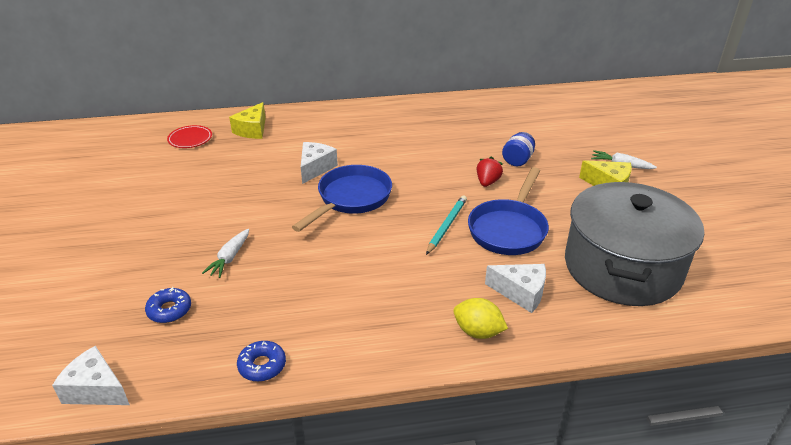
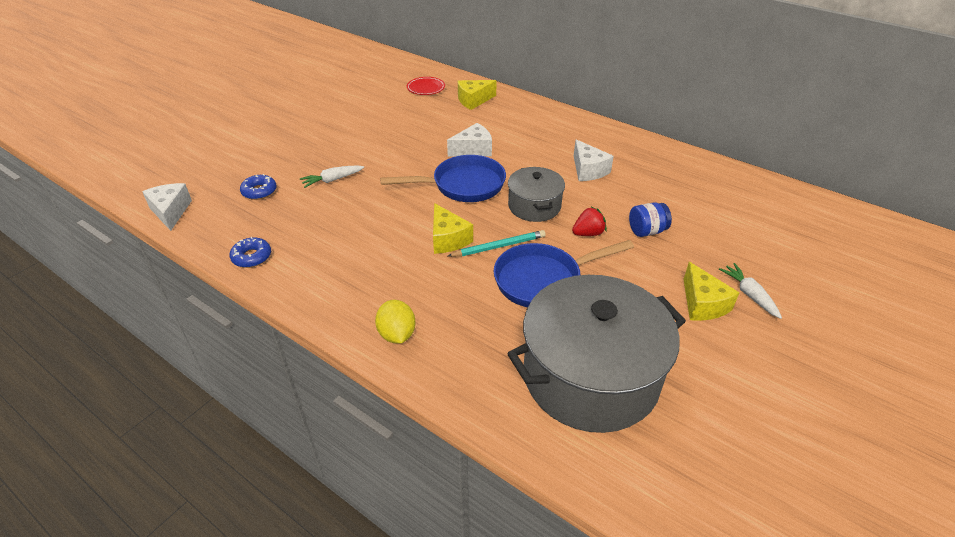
camera: 45 degrees right, 5 degrees up
(403, 243) = (448, 239): none -> yellow cheese
(426, 184) = (534, 206): none -> grey pot
(521, 293) = (471, 332): white cheese -> white cheese (588, 170)

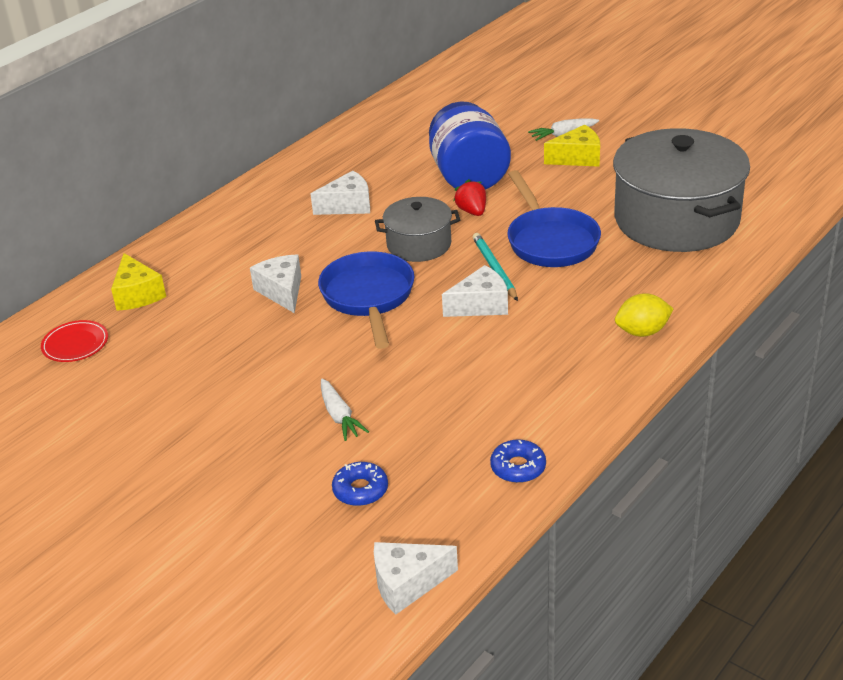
camera: 85 degrees left, 5 degrees down
(448, 239) = (481, 305): yellow cheese -> white cheese
(646, 231) = (469, 177): blue jar -> blue jar, size x2.09

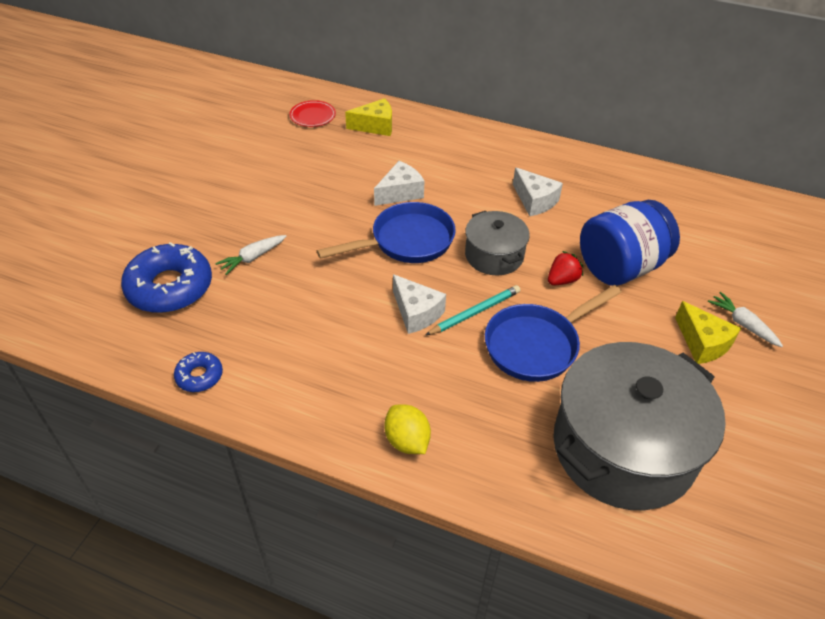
camera: 70 degrees right, 10 degrees up
(137, 294) = (375, 126): yellow cheese -> yellow cheese turned 150 degrees counterclockwise
(360, 490) = (170, 287): blue donut -> blue donut, size x2.03
(407, 584) = (70, 333): white cheese -> none

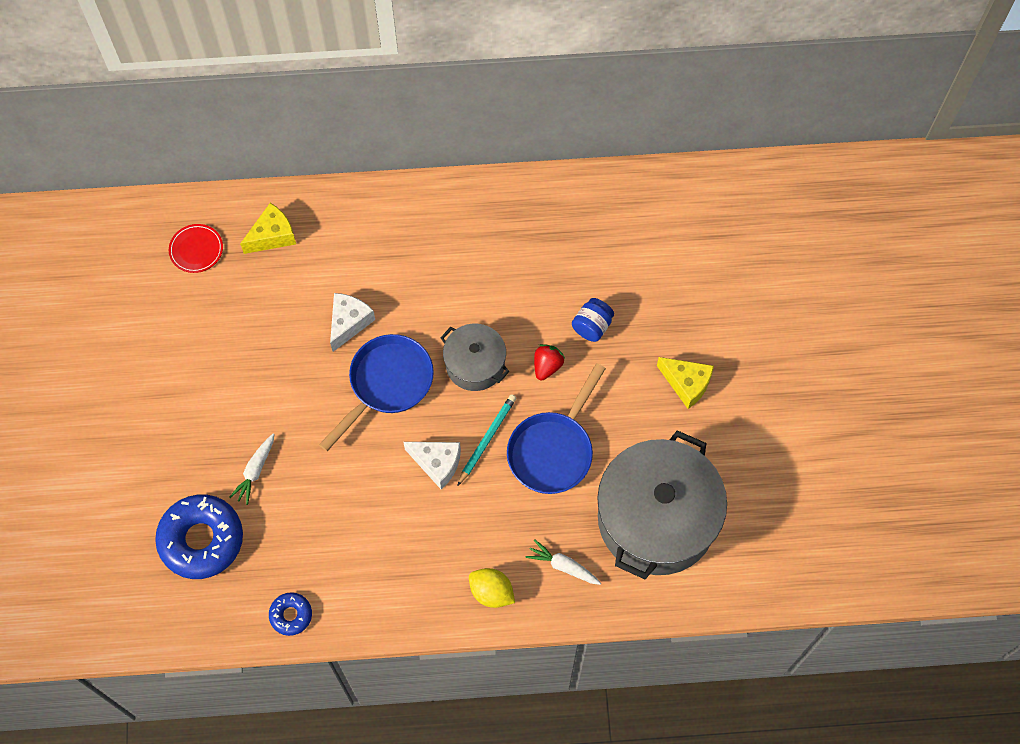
camera: 25 degrees left, 20 degrees up
(534, 201) = (483, 275): white cheese -> none
(620, 267) = (592, 326): blue jar -> blue jar, size x0.48
(742, 324) = (713, 346): white carrot -> white carrot (563, 566)

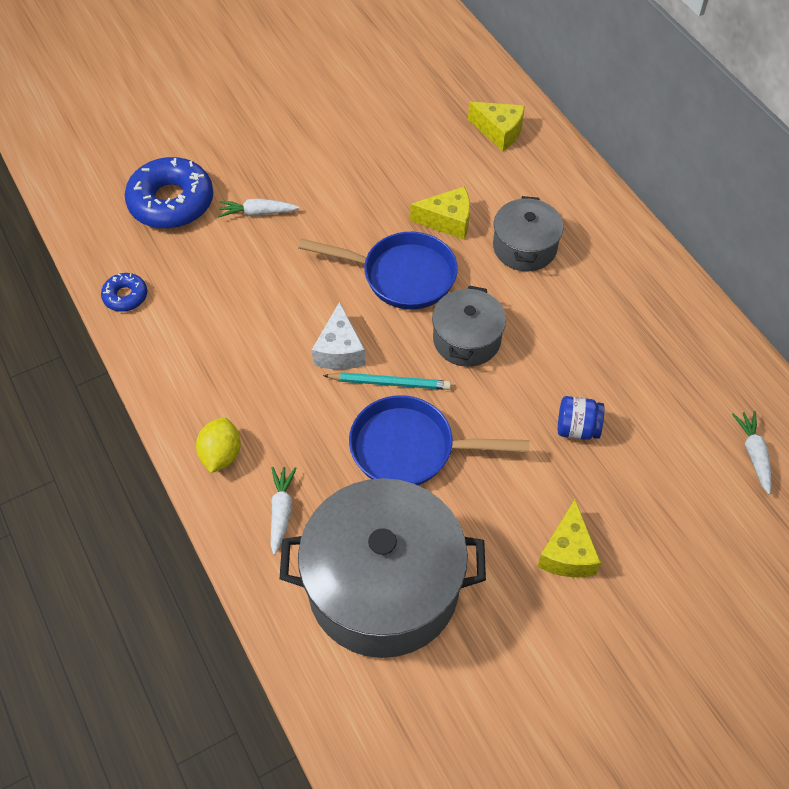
camera: 65 degrees right, 10 degrees down
(196, 250) = (449, 87): red plate -> none
(349, 323) = (447, 221): white cheese -> yellow cheese
(408, 278) = (524, 247): none -> grey pot
(547, 366) = (504, 404): red strawberry -> none
(668, 223) = (753, 454): none -> white carrot

